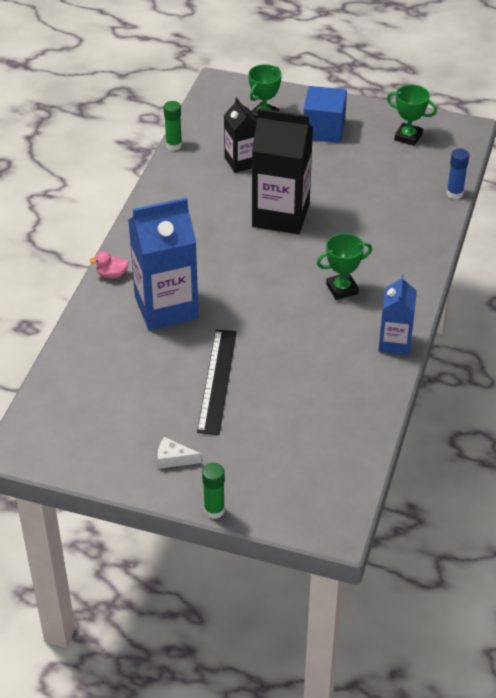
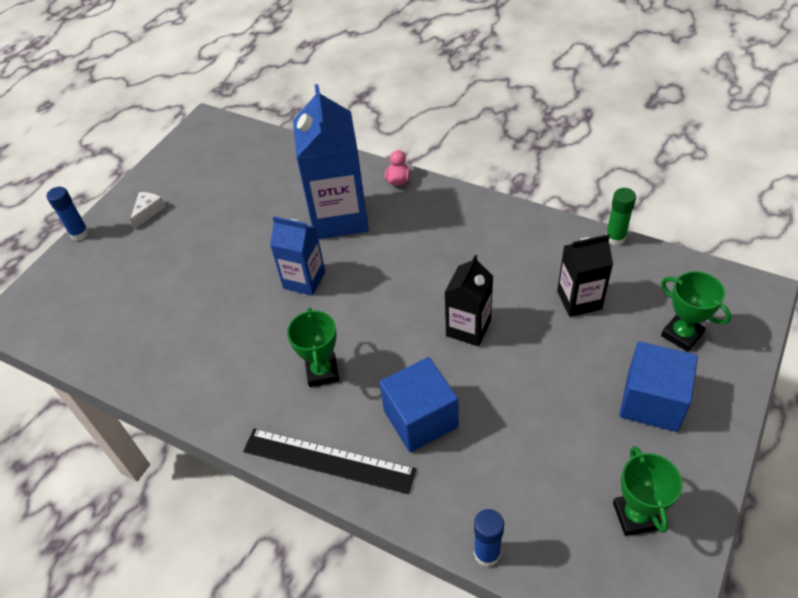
camera: 105 degrees right, 5 degrees up
(214, 510) = (79, 234): green glue stick -> blue glue stick
(217, 381) = (226, 247): black ruler -> black ruler (328, 460)
(281, 215) = (468, 328): black carton -> black carton, size x0.58
(368, 231) = (420, 419): none -> blue cube
(395, 343) = (217, 411): blue carton -> blue carton (304, 280)
(408, 137) = (635, 516): green trophy -> green trophy turned 45 degrees counterclockwise

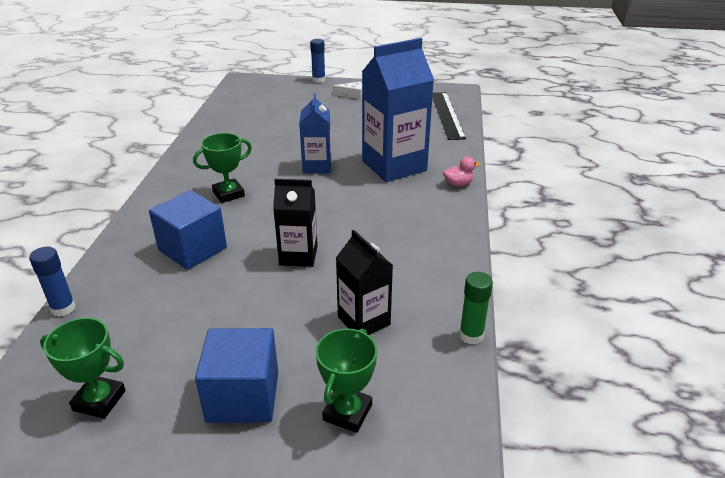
camera: 65 degrees right, 15 degrees down
(328, 460) = (147, 214): black ruler -> black ruler (447, 115)
(635, 516) = (99, 400): green trophy -> green trophy turned 45 degrees clockwise

